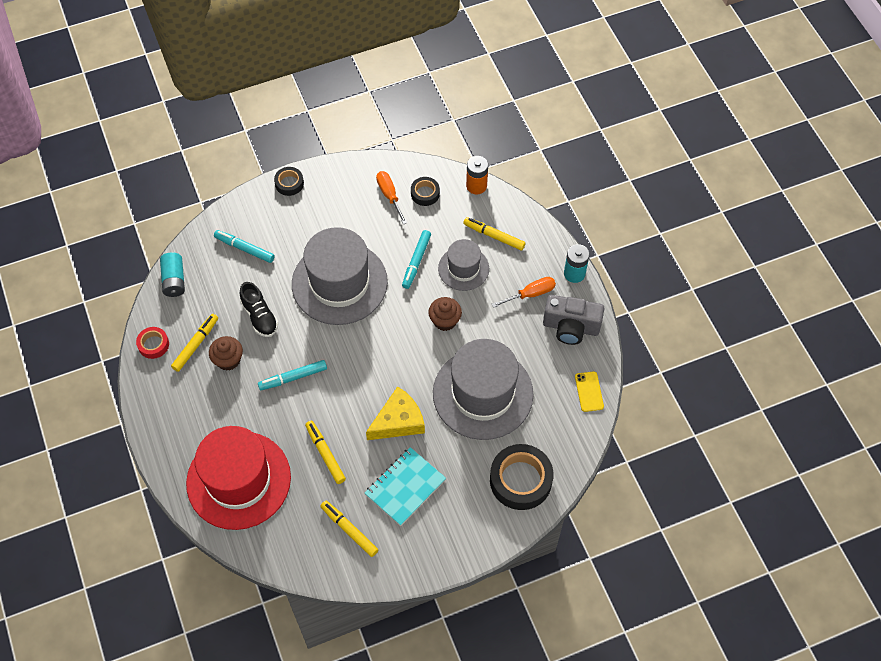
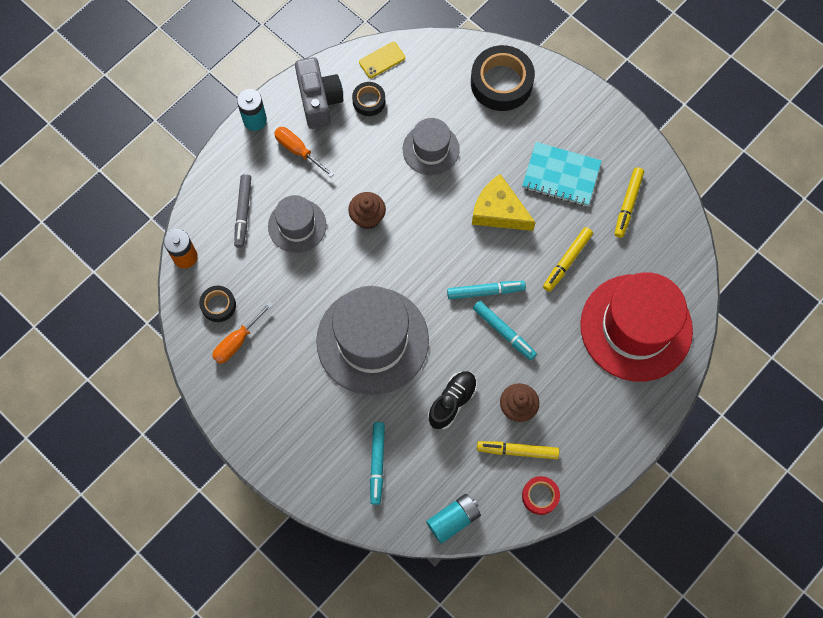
camera: 115 degrees left, 10 degrees up
(289, 183) = (268, 460): black tape -> black tape (369, 101)
(416, 262) = (310, 275): turquoise marker -> turquoise marker (485, 291)
(483, 393) = (431, 149): grey hat -> grey hat, size x0.54
(494, 236) = (243, 213): yellow marker -> grey marker

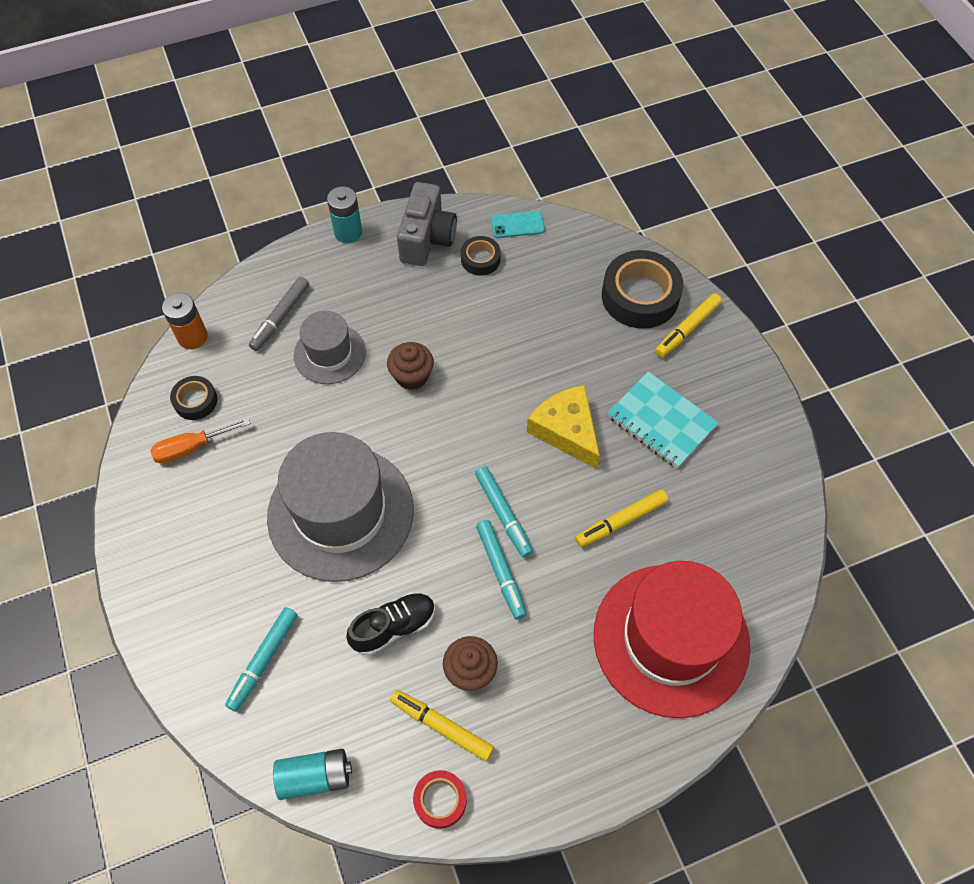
camera: 25 degrees right, 10 degrees down
(298, 150) = (376, 279): orange screwdriver -> none
(382, 60) = (517, 225): yellow phone -> turquoise phone
(431, 149) = (522, 334): grey hat -> none
(485, 291) = (503, 514): turquoise marker -> turquoise marker turned 45 degrees clockwise
(628, 204) = (729, 487): yellow marker -> yellow marker (687, 329)

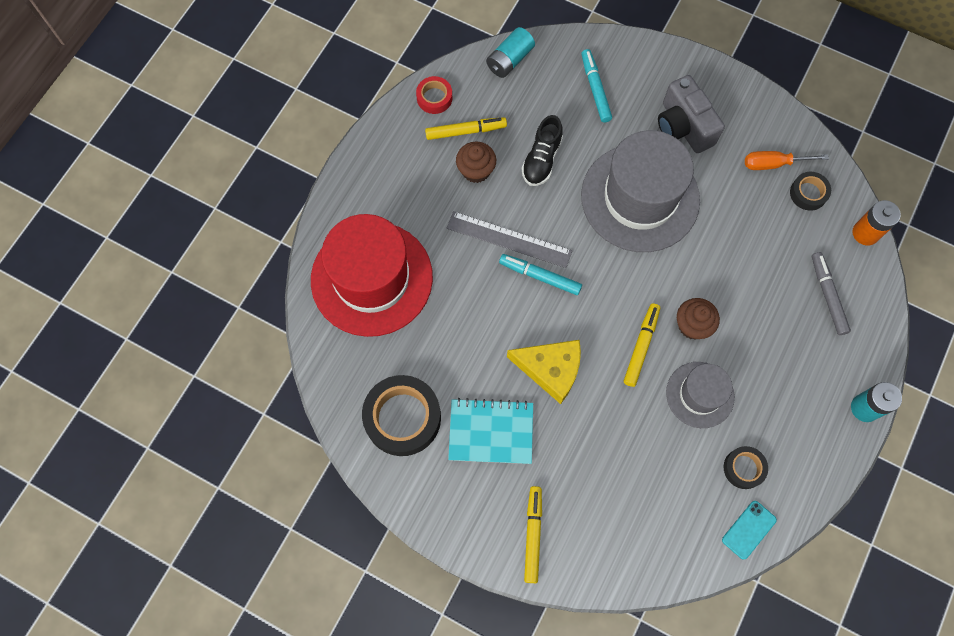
camera: 140 degrees right, 10 degrees up
(191, 448) = (773, 164): orange screwdriver -> orange screwdriver turned 120 degrees counterclockwise
(329, 353) = (764, 296): grey hat -> grey hat (700, 394)
(427, 239) = (802, 453): grey camera -> grey camera (683, 126)
(501, 571) = (509, 239): turquoise marker -> grey ruler
(621, 521) = (460, 331): yellow marker -> yellow marker (641, 346)
(640, 296) = (593, 537): black tape -> black tape (402, 418)

